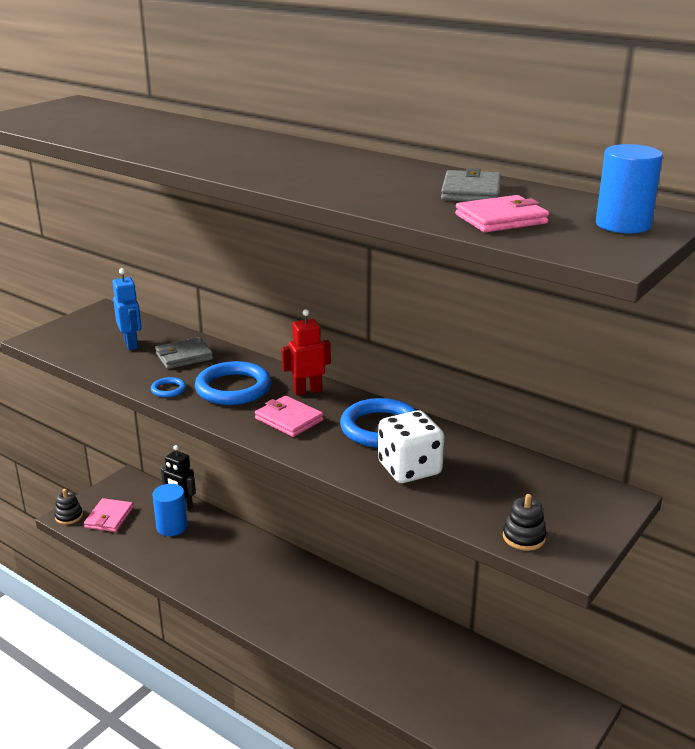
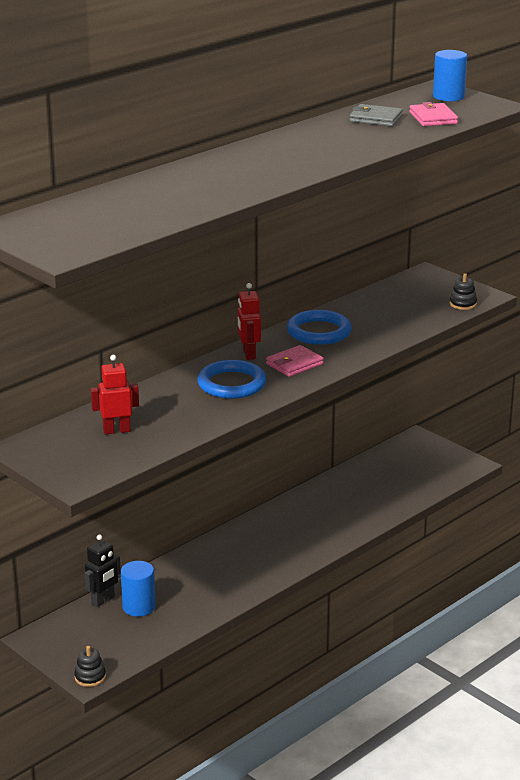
camera: 80 degrees left, 0 degrees up
(109, 518) = (105, 648): pink wallet -> none
(131, 344) = (116, 430): blue robot -> red robot
(168, 389) = (223, 412): blue ring -> none
(184, 356) = (157, 404): grey wallet -> none
(409, 469) = (378, 328): white dice -> none

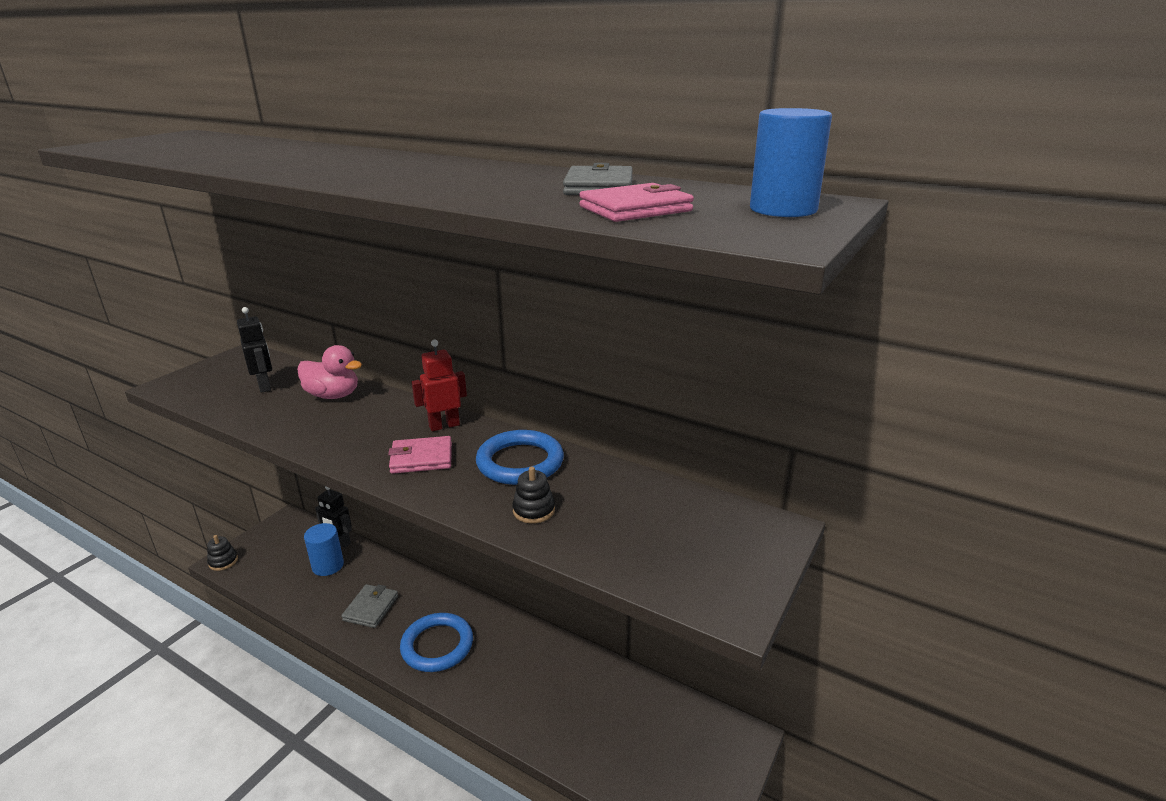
camera: 75 degrees right, 0 degrees up
(116, 430) = (265, 386): red robot -> black robot
(161, 398) = (333, 395): none -> pink duck
(217, 581) = (371, 608): none -> grey wallet
(231, 384) = (365, 427): blue ring -> blue ring (437, 645)
(294, 364) = (421, 458): pink wallet -> pink wallet turned 45 degrees counterclockwise
(463, 304) = (680, 584): black stacking toy -> black stacking toy (534, 510)

